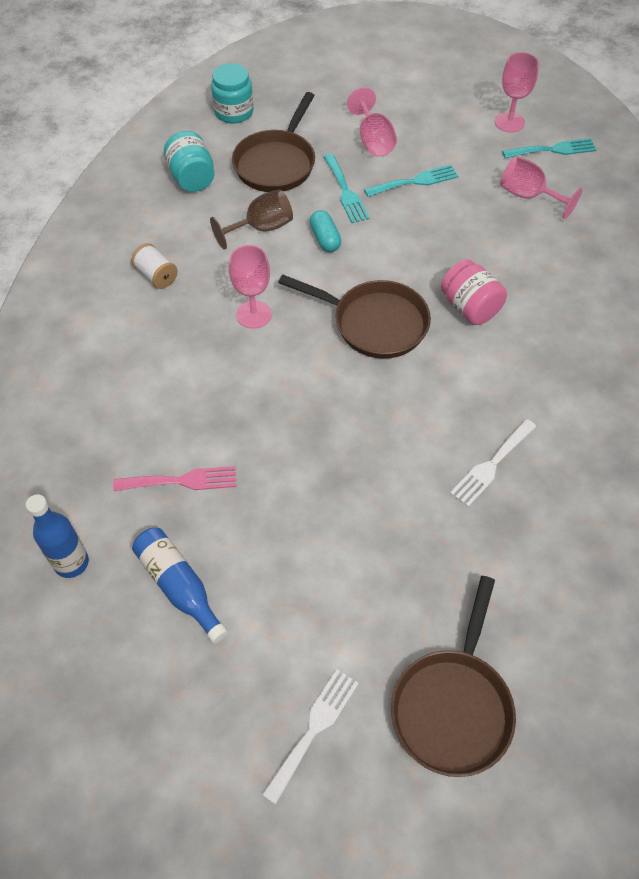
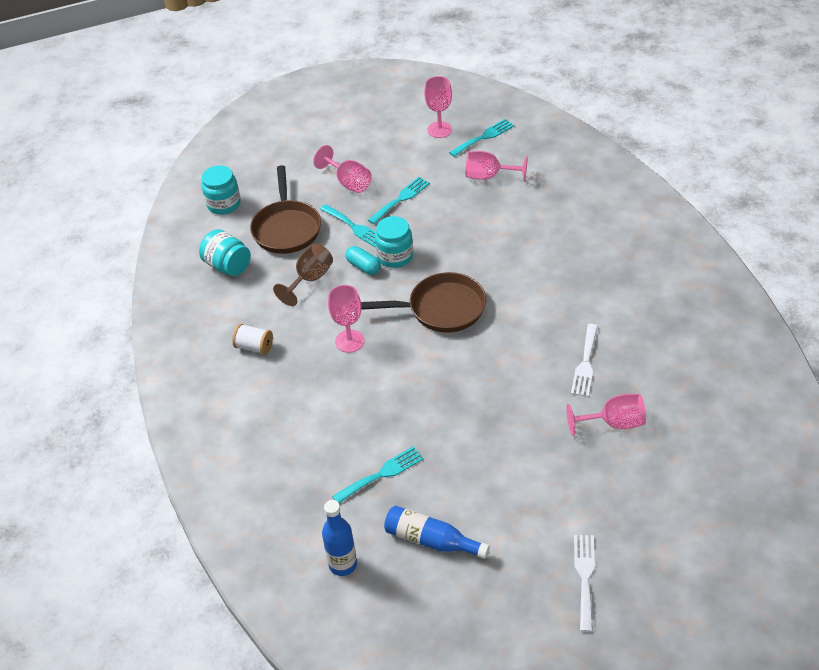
camera: 25 degrees left, 10 degrees down
(182, 481) = (382, 474): pink fork -> turquoise fork
(365, 242) = (395, 256): none -> turquoise jar
(453, 706) = (661, 518): brown pan -> none
(470, 307) = (500, 269): pink jar -> none
(476, 555) = (613, 423): none -> pink goblet

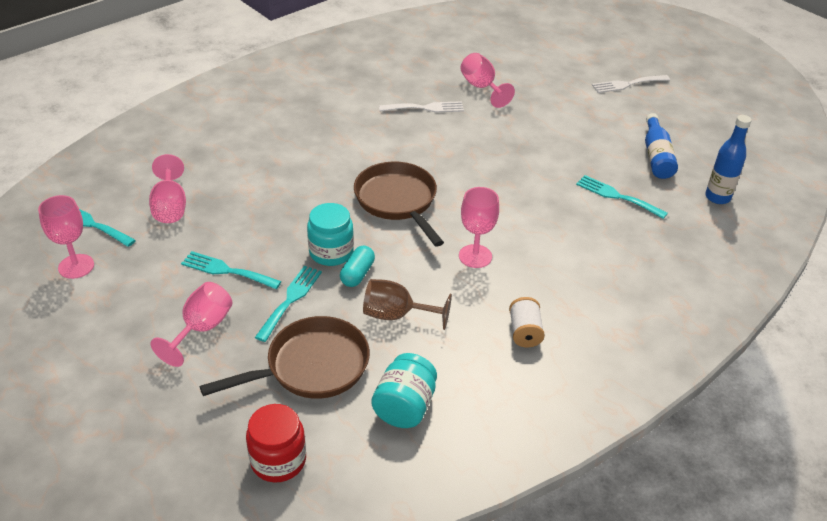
camera: 115 degrees left, 5 degrees down
(223, 204) = (278, 460): turquoise jar -> red jar

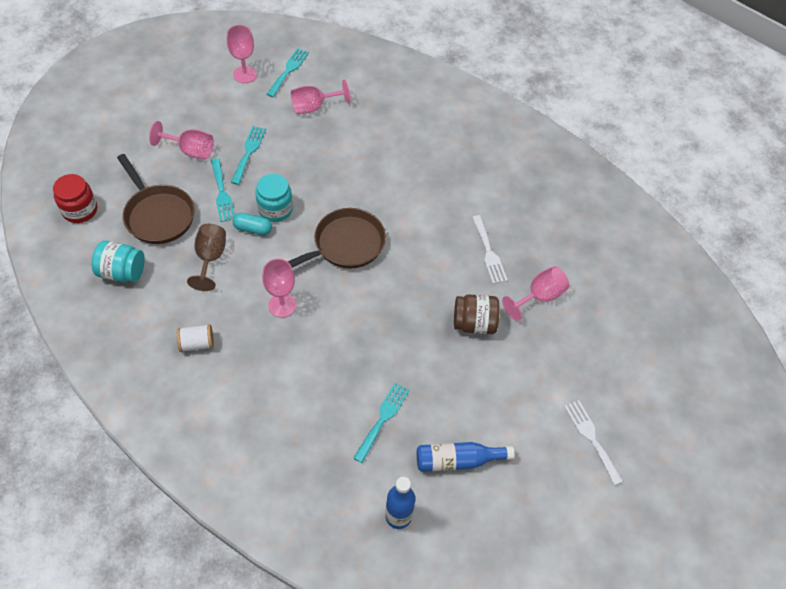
camera: 80 degrees right, 15 degrees up
(290, 299) = (222, 193): turquoise fork -> turquoise fork turned 60 degrees clockwise
(509, 128) = (474, 323): none -> brown jar

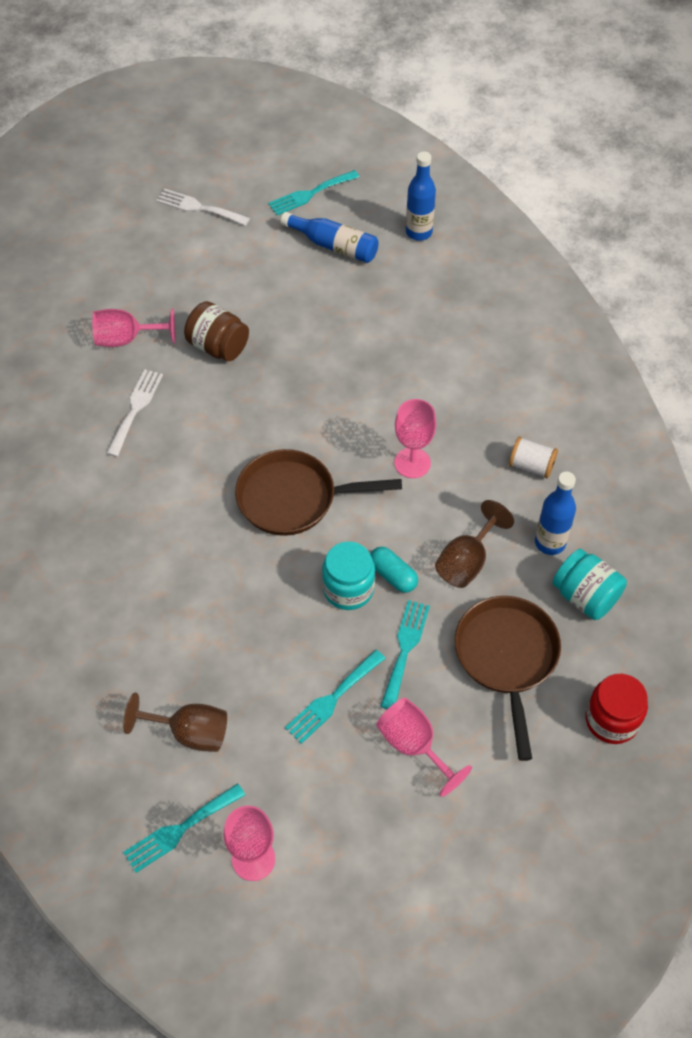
camera: 145 degrees left, 0 degrees up
(160, 295) = (550, 542): none -> blue bottle
(314, 107) = (189, 733): pink goblet -> brown goblet
(383, 418) = (379, 308): turquoise fork -> turquoise fork (310, 194)
(591, 438) = (199, 207): white fork -> white fork turned 105 degrees clockwise

